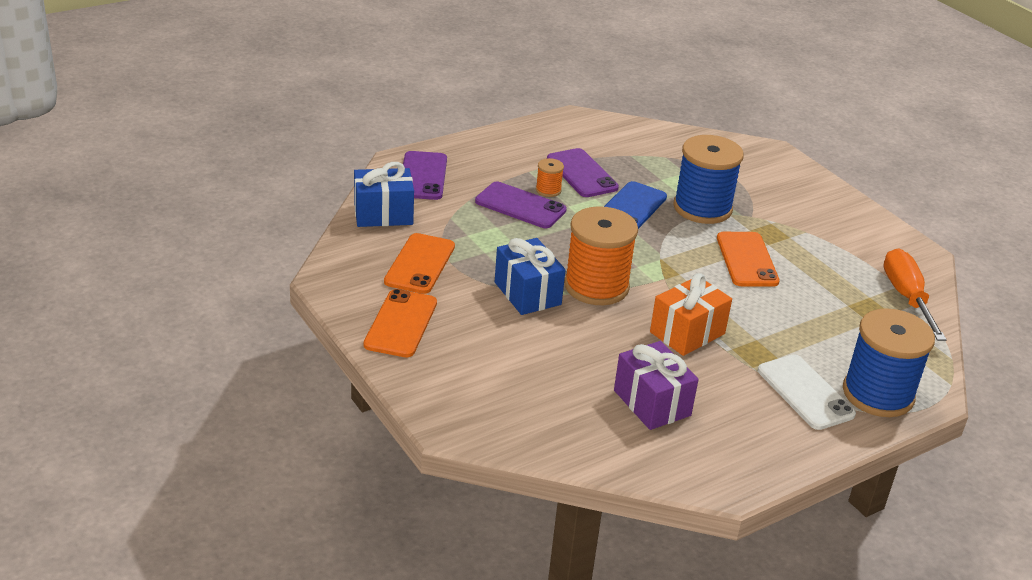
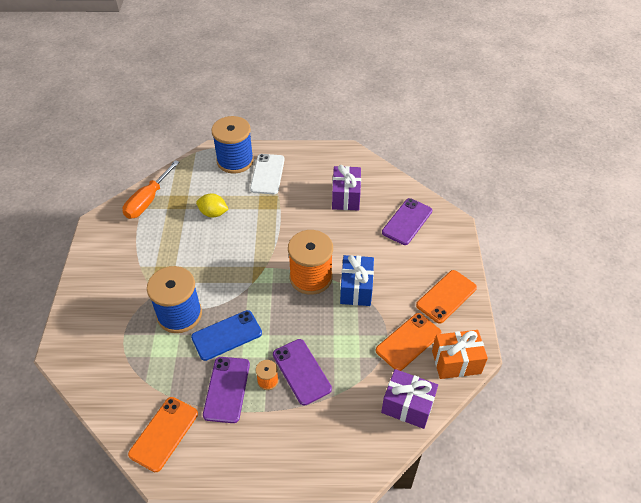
camera: 145 degrees left, 15 degrees up
(383, 214) = (407, 406): blue gift -> purple gift
(423, 176) = (351, 442): purple phone -> purple phone (407, 221)
(687, 333) = (290, 226): orange gift -> orange gift (456, 362)
(747, 260) = (202, 260): orange phone -> orange phone (164, 433)
(805, 312) = (213, 213): none -> yellow lemon

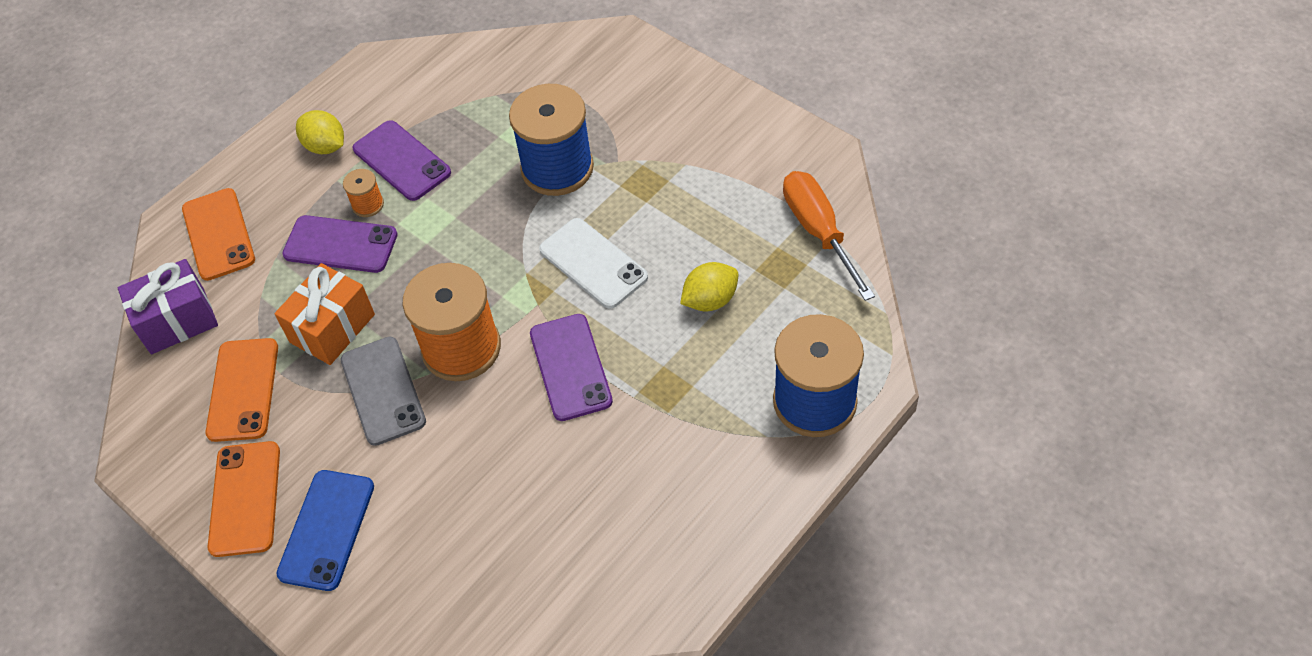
camera: 135 degrees right, 5 degrees up
(164, 433) = (413, 83): orange phone -> orange phone (218, 234)
(226, 335) = (473, 199): blue phone -> blue phone (327, 530)
(246, 439) = (325, 146): none -> yellow lemon
(267, 174) = (734, 430): white phone -> white phone (593, 263)
(346, 197) = (566, 514): purple gift -> none
(356, 289) = (383, 391): blue gift -> grey phone
(407, 221) = (422, 567): purple phone -> purple phone (570, 367)
(456, 362) = (157, 422): orange gift -> orange gift (332, 328)

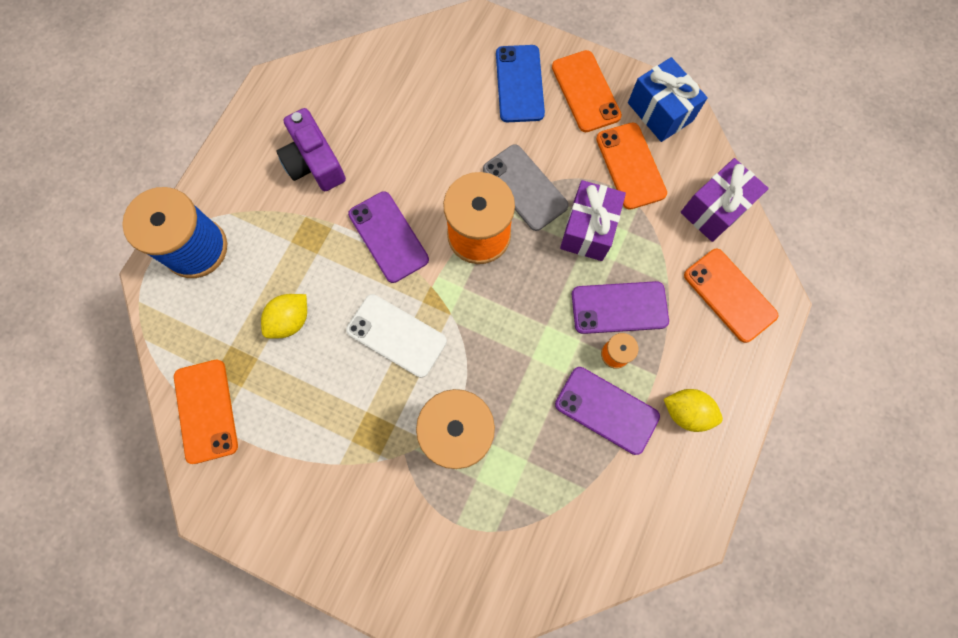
camera: 160 degrees right, 20 degrees up
(167, 449) = (660, 112): none -> blue gift
(332, 328) = (588, 229): orange gift -> purple gift
(640, 479) = (314, 162): none -> purple camera
(819, 232) = (206, 411): orange screwdriver -> orange phone

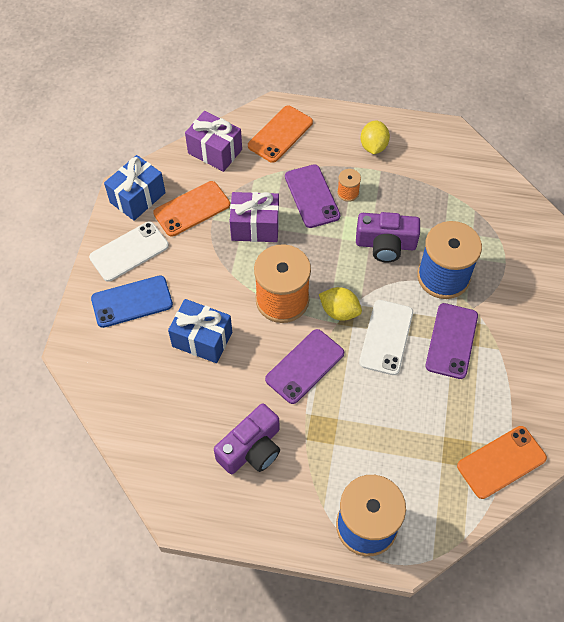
camera: 105 degrees left, 15 degrees down
(290, 320) = (403, 421): yellow lemon -> yellow lemon (339, 311)
(453, 142) = (202, 339): none -> blue gift
(524, 376) = (385, 244): none -> purple camera
(525, 187) = (231, 276): grey phone -> none
(585, 91) = (129, 251): orange phone -> white phone
(606, 410) = (390, 191): purple phone -> purple phone (451, 341)

